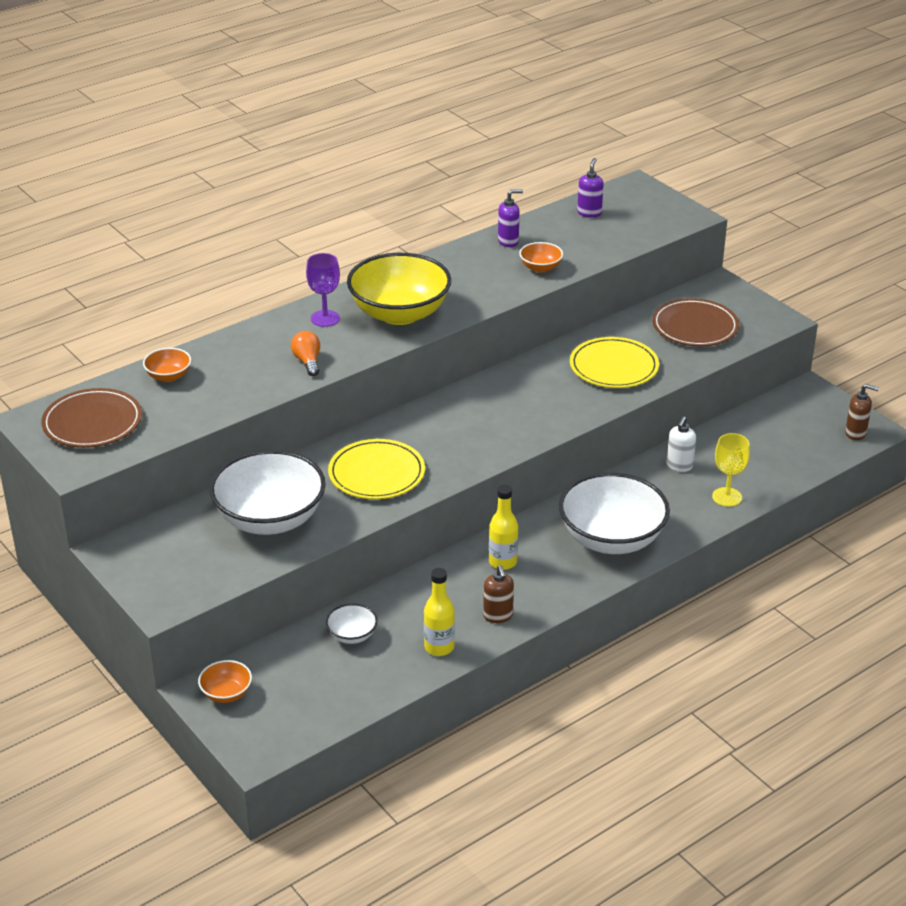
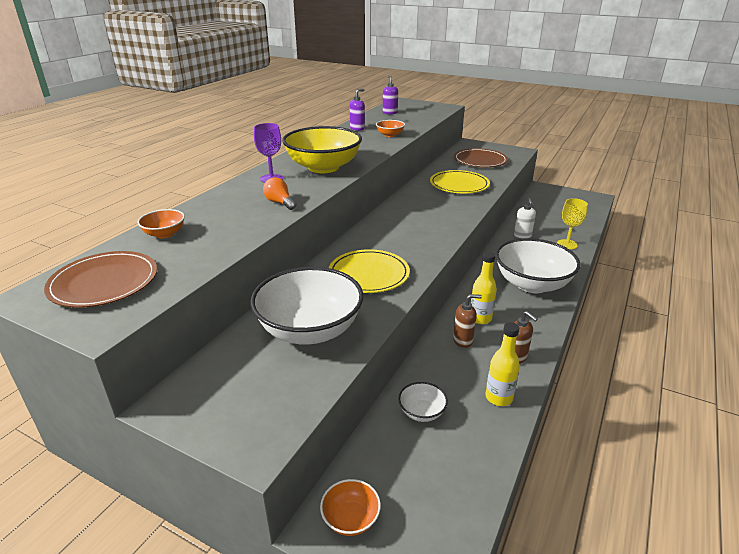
camera: 25 degrees left, 5 degrees down
(856, 433) = (589, 201): brown soap dispenser -> brown soap dispenser (463, 340)

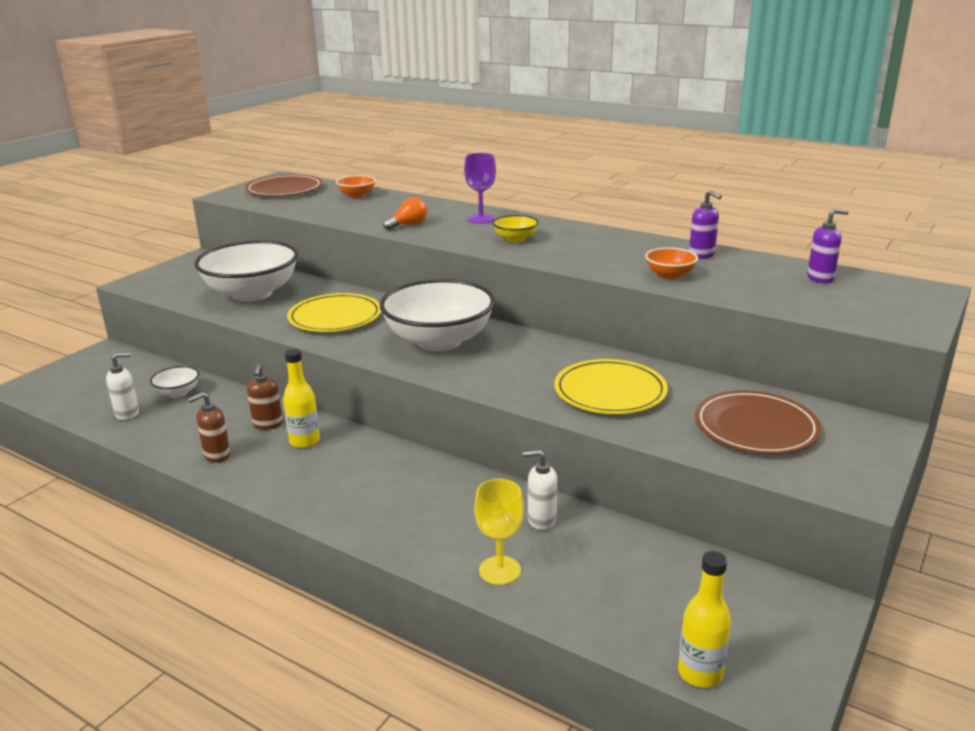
camera: 95 degrees right, 5 degrees down
(323, 167) = (515, 239): yellow bowl -> yellow bowl, size x0.44
(350, 519) = (100, 361): orange bowl -> none
(471, 438) = (127, 414): none -> white soap dispenser
(498, 398) = (164, 435): yellow bottle -> yellow bottle (700, 673)
(532, 284) = (370, 498): white bowl -> white bowl (439, 341)

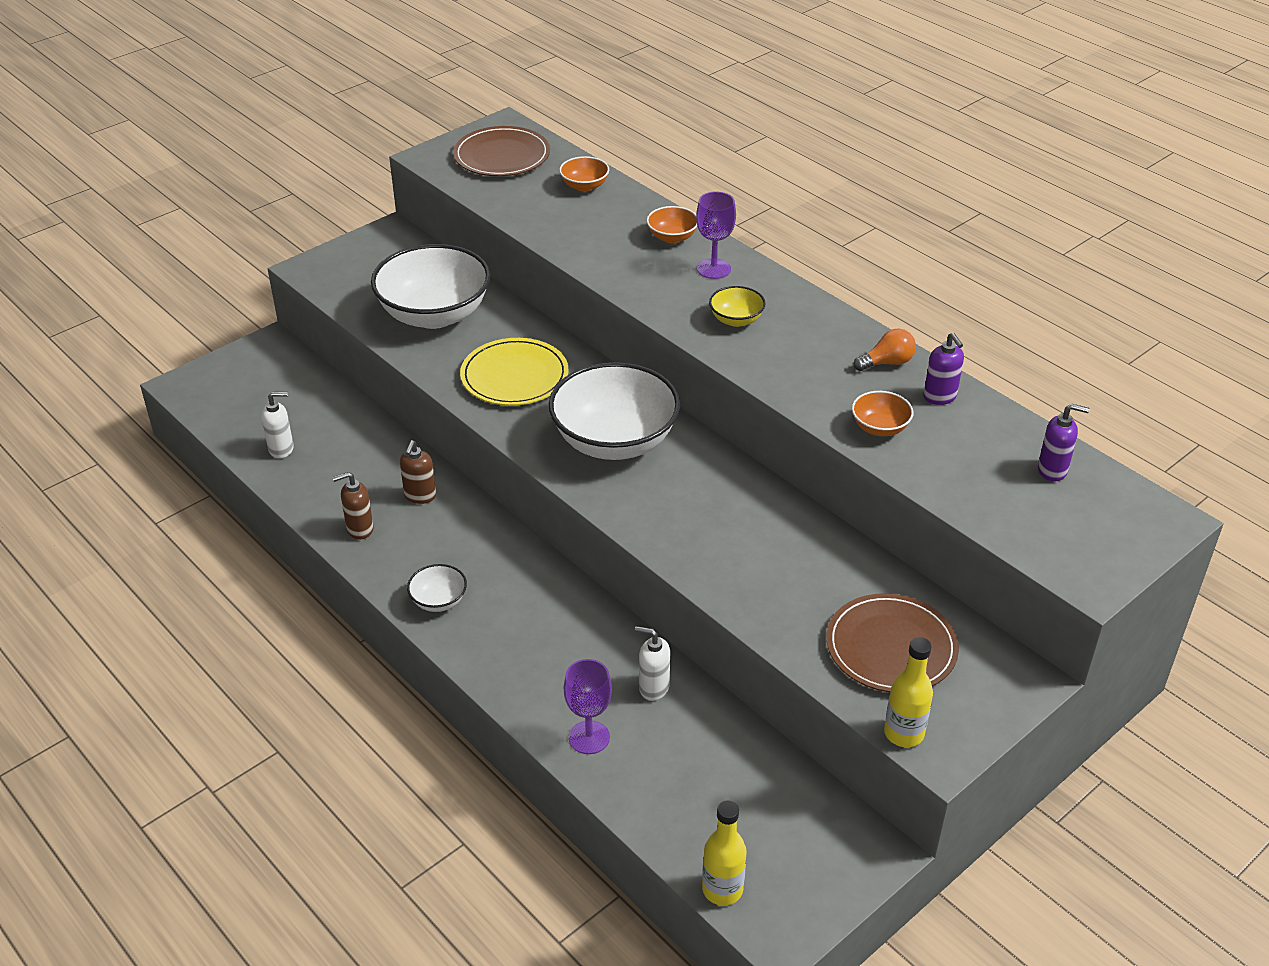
camera: 15 degrees right, 15 degrees up
(178, 393) = (337, 427): white bowl -> white bowl (438, 601)
(304, 441) = (451, 529): yellow bottle -> yellow bottle (903, 733)
(408, 225) = (623, 265): orange light bulb -> orange light bulb (887, 363)
(439, 209) = (672, 237): none -> orange bowl
(500, 570) = (589, 737): yellow goblet -> purple goblet
(610, 391) = (765, 561): yellow plate -> none

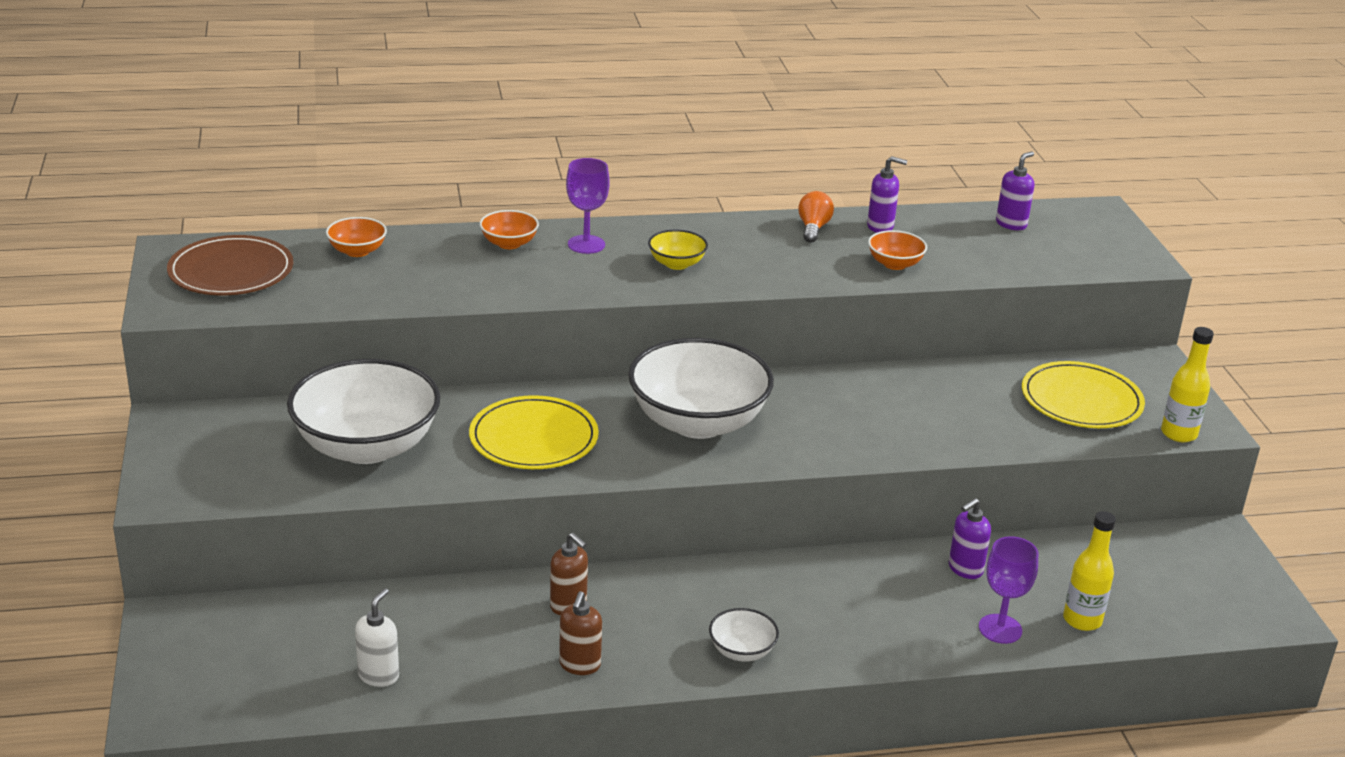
camera: 60 degrees left, 10 degrees down
(653, 688) = (965, 569): white soap dispenser -> purple soap dispenser
(722, 889) = (1219, 626): yellow bottle -> yellow bottle (1082, 620)
(891, 647) = (1081, 400): brown plate -> yellow plate

